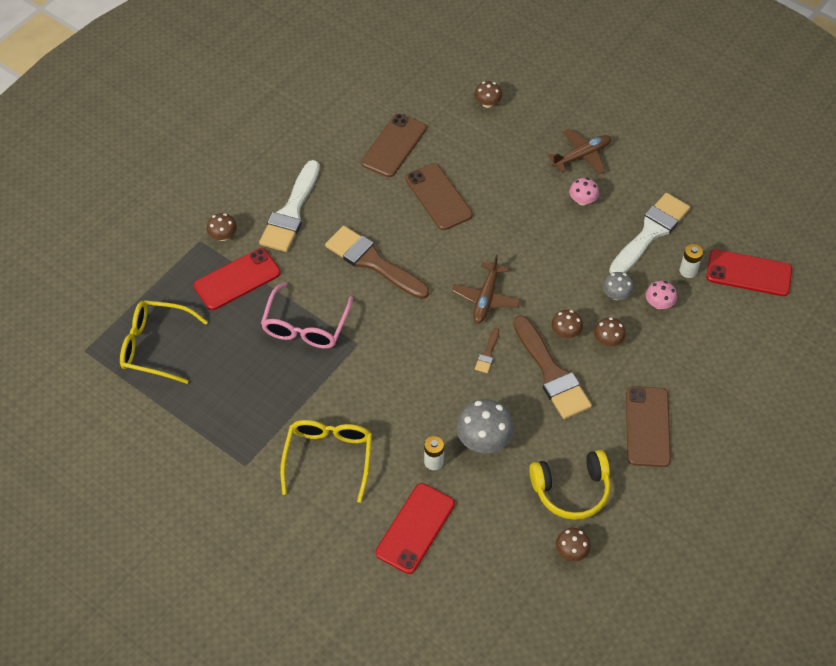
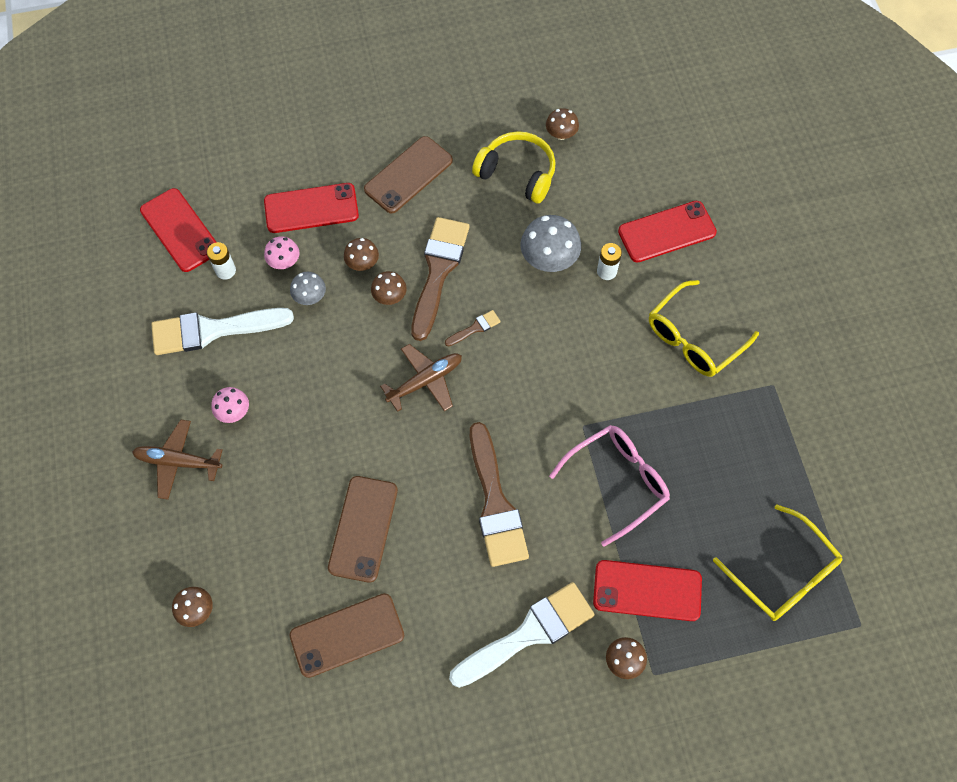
camera: 140 degrees left, 10 degrees up
(684, 351) = (311, 208): none -> red phone

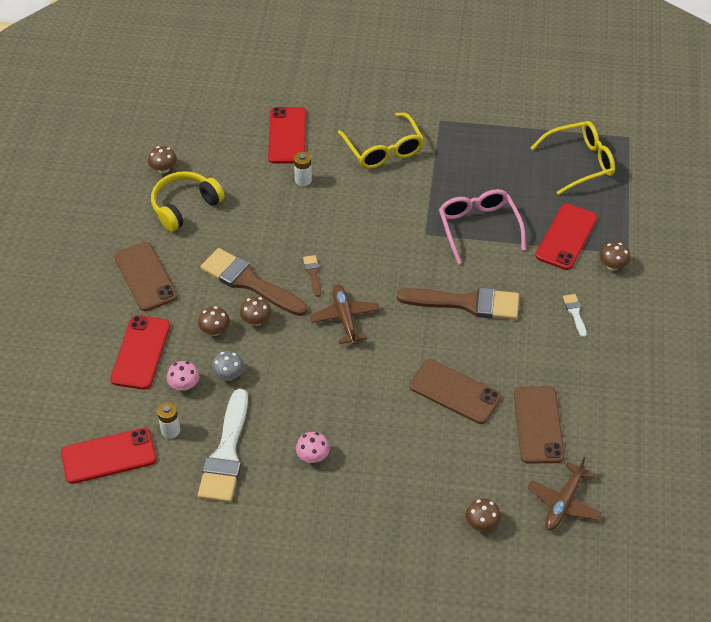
camera: 70 degrees left, 15 degrees down
(178, 462) = (342, 508): brown plane -> brown plane (564, 503)
(528, 633) = (575, 313): white brush -> white brush, size x0.43
(549, 259) = (274, 210): grey mushroom -> none

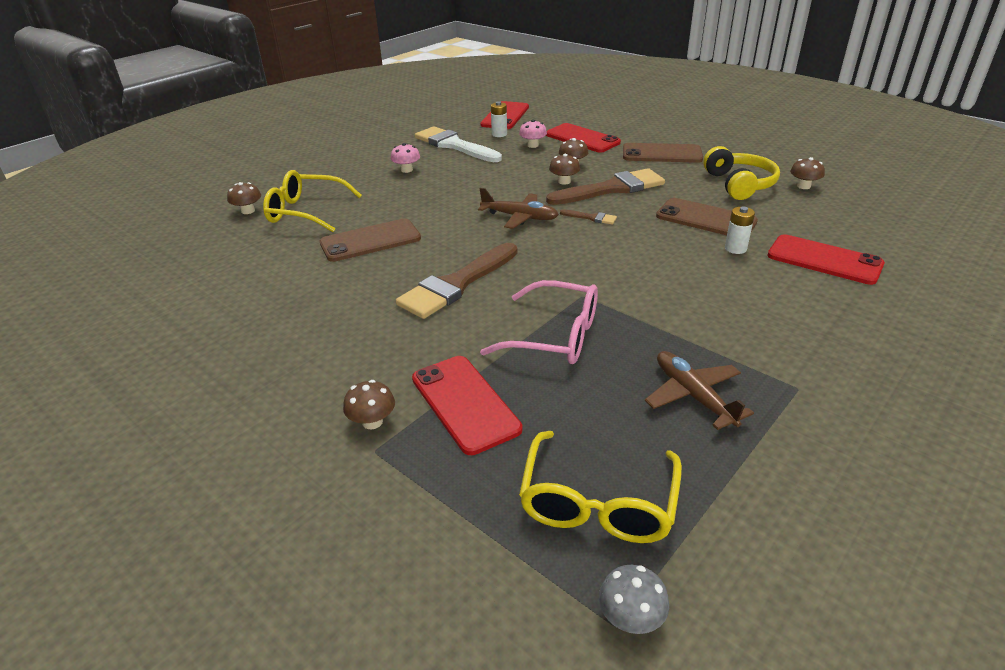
camera: 125 degrees right, 15 degrees down
(228, 375) = (521, 160): grey mushroom -> grey mushroom (630, 617)
(383, 150) = (757, 316): yellow glasses -> yellow glasses (305, 212)
(538, 425) = (274, 268): brown phone -> brown phone (706, 219)
(564, 503) = (195, 250): brown plane -> brown plane (693, 396)
(575, 313) = (350, 351): white brush -> none

